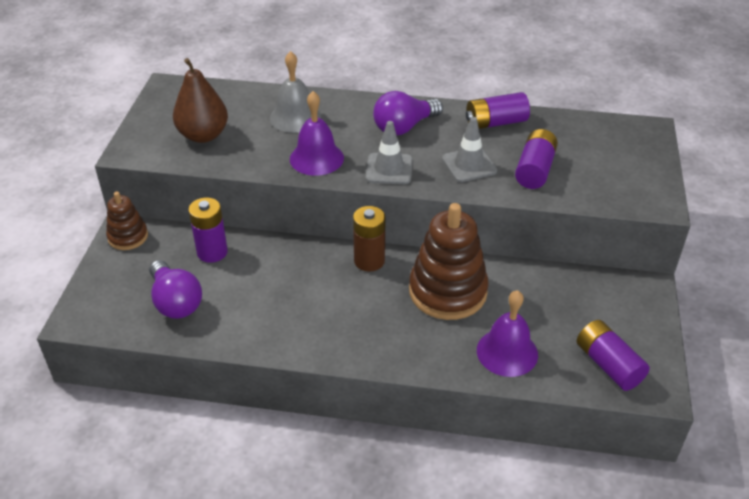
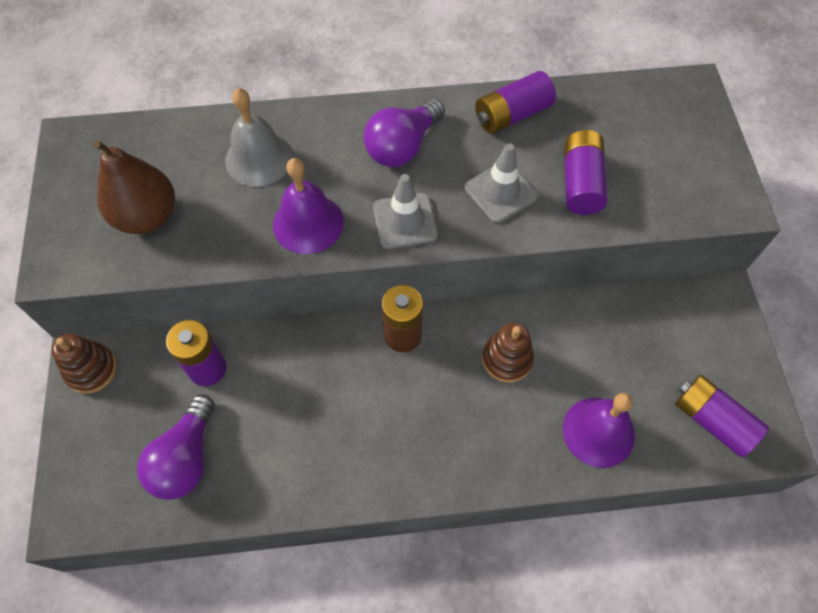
camera: 15 degrees left, 20 degrees up
(175, 302) = (186, 458): purple light bulb -> purple light bulb turned 60 degrees clockwise
(447, 291) = (507, 359): brown stacking toy -> brown stacking toy, size x0.54

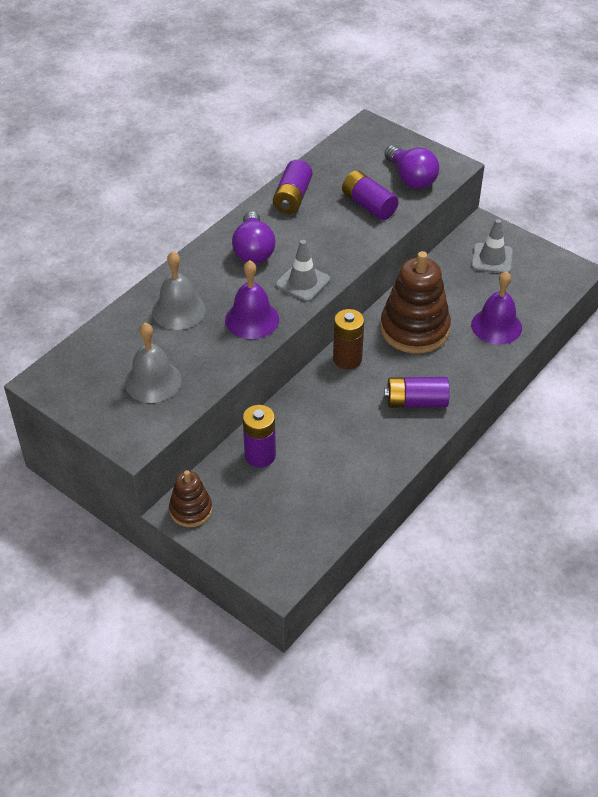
camera: 45 degrees left, 15 degrees down
(147, 216) = (153, 381): brown pear -> grey bell
(186, 458) = (307, 501): purple light bulb -> purple light bulb (411, 178)
(500, 192) = (334, 236): grey traffic cone -> grey traffic cone (492, 259)
(507, 359) = (414, 329): brown stacking toy -> brown stacking toy, size x1.85
(712, 420) = (540, 282): purple battery -> purple battery (416, 402)

